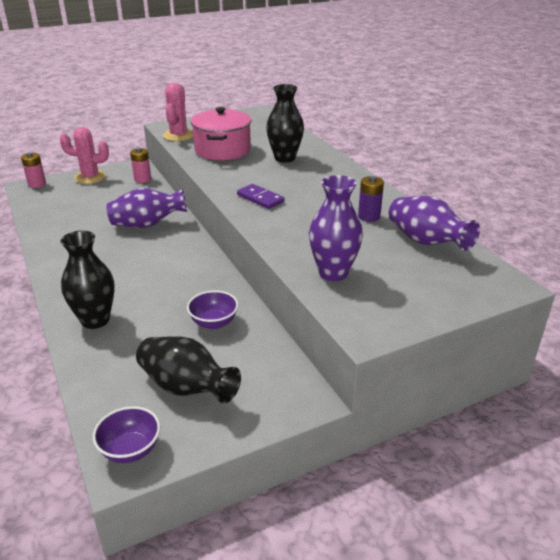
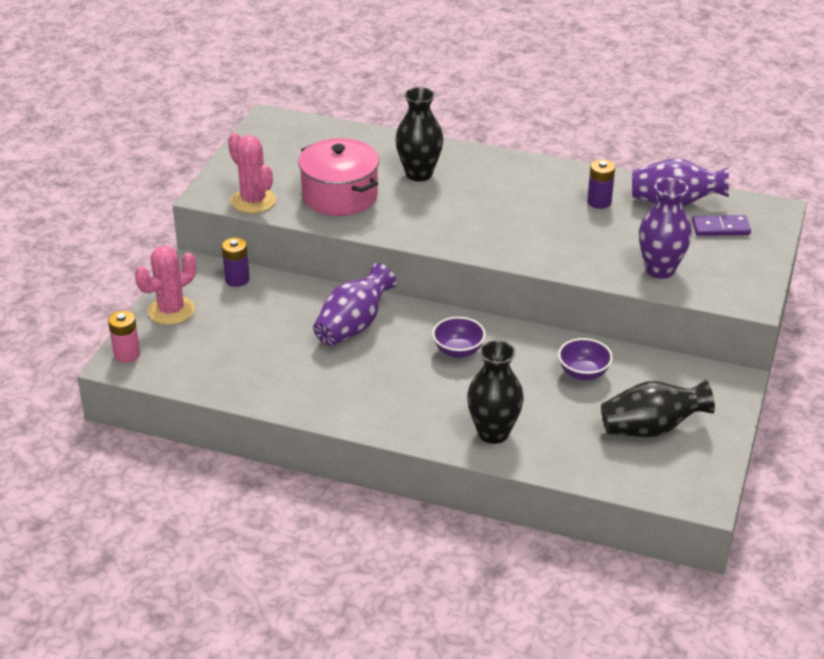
camera: 45 degrees left, 5 degrees up
(130, 450) = (689, 487): purple bowl -> purple bowl (458, 351)
(142, 179) = (237, 279): pink battery -> purple battery
(260, 198) = (485, 233): purple domino -> purple domino (720, 228)

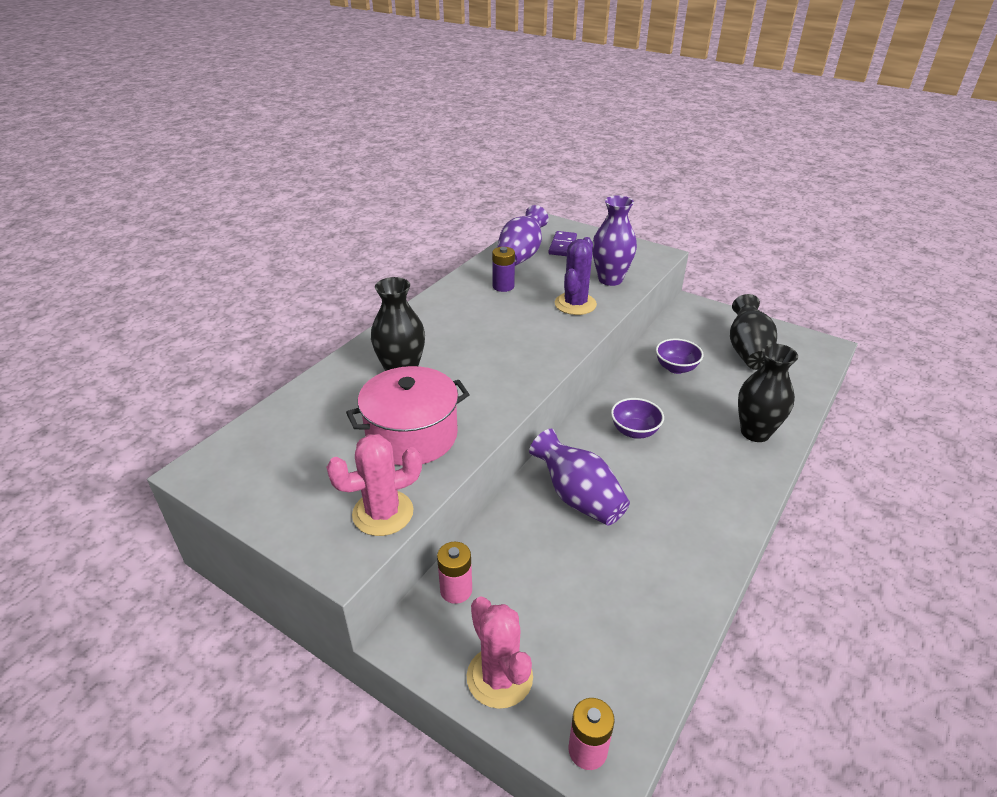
camera: 75 degrees left, 0 degrees up
(237, 279) = (456, 590): purple battery -> pink battery
(590, 251) = (575, 304): none -> purple cactus

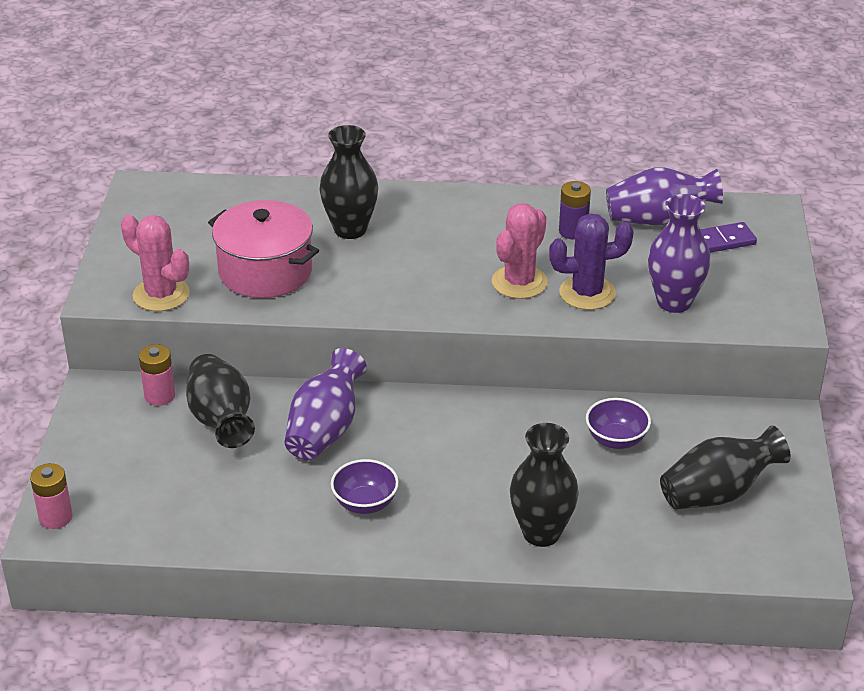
camera: 60 degrees right, 0 degrees up
(499, 677) = (91, 450): pink cactus -> pink cactus (519, 282)
(522, 558) = (221, 420): none -> black vase
(634, 431) = (461, 439): purple bowl -> purple bowl (365, 503)

